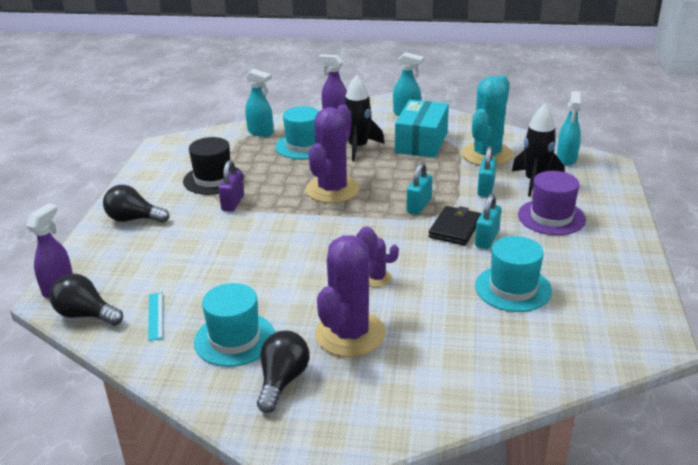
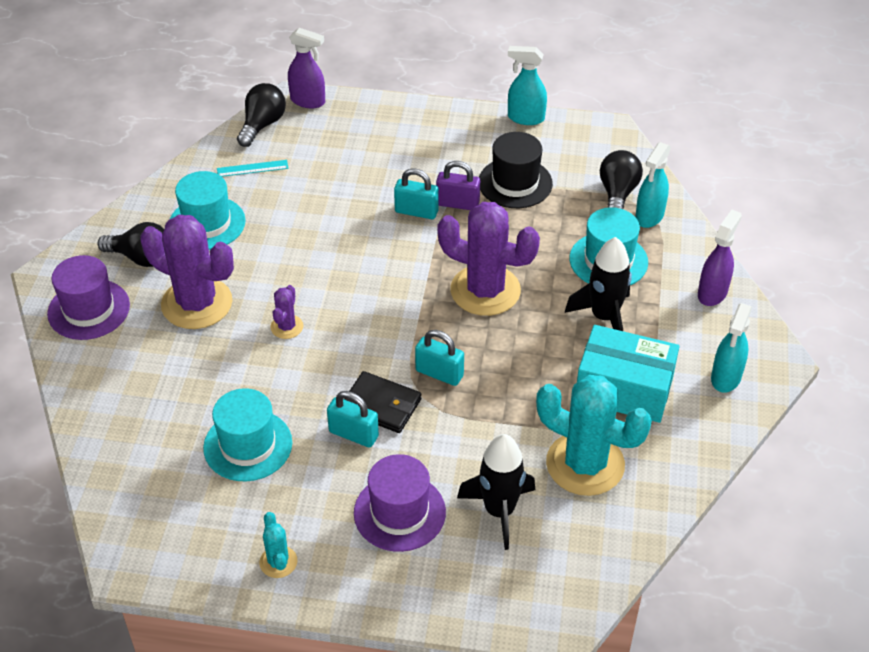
camera: 90 degrees right, 15 degrees up
(133, 219) = (427, 131): black light bulb -> black light bulb (617, 194)
(361, 412) = (89, 309): none -> purple hat
(485, 189) = (481, 449): turquoise padlock -> turquoise padlock (416, 211)
(566, 159) = (572, 566): turquoise spray bottle -> turquoise spray bottle (525, 118)
(618, 265) = (278, 562): none -> turquoise cactus

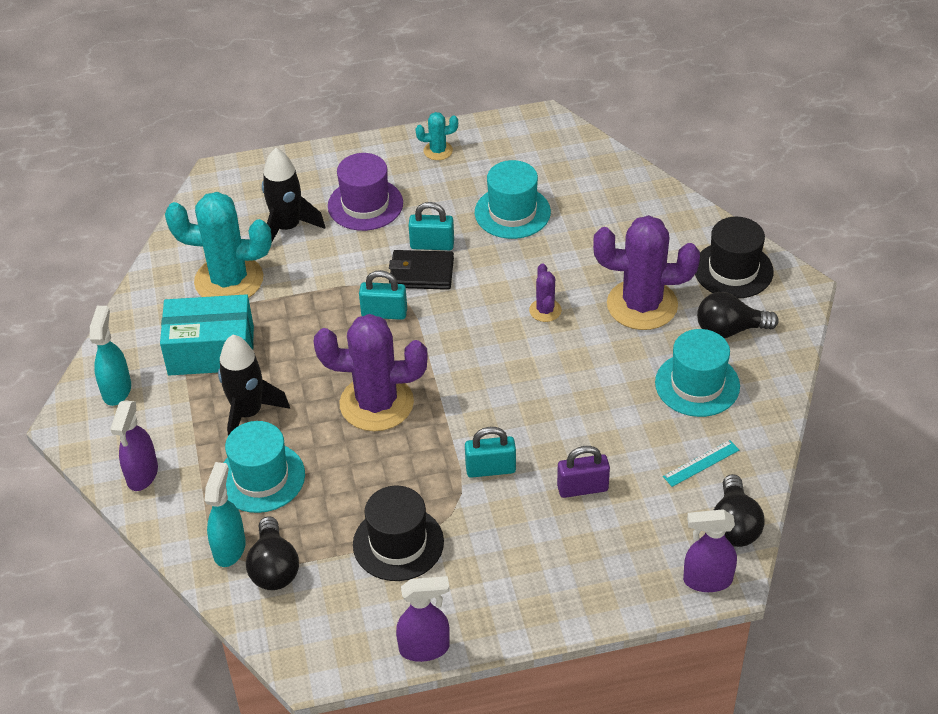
camera: 160 degrees right, 0 degrees up
(89, 309) = (733, 270): purple hat -> black hat
(278, 562) = (438, 151): turquoise cactus -> turquoise cactus turned 60 degrees counterclockwise
(457, 204) = (451, 494): purple padlock -> purple padlock (582, 488)
(525, 118) = (425, 648): turquoise spray bottle -> purple spray bottle

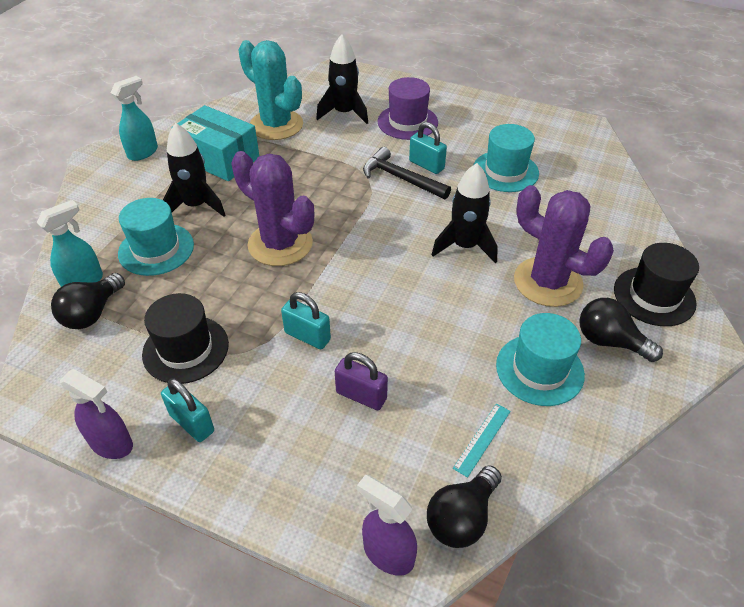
camera: 35 degrees right, 0 degrees up
(142, 475) = (95, 207): purple spray bottle -> none
(384, 313) = (348, 190): turquoise padlock -> turquoise padlock (192, 423)
(421, 273) = (401, 178): black wallet -> black hammer
(438, 151) = (489, 113): turquoise cactus -> none
(545, 310) = (465, 246): purple cactus -> black rocket
(701, 463) = (482, 439): turquoise ruler -> turquoise ruler turned 60 degrees counterclockwise

